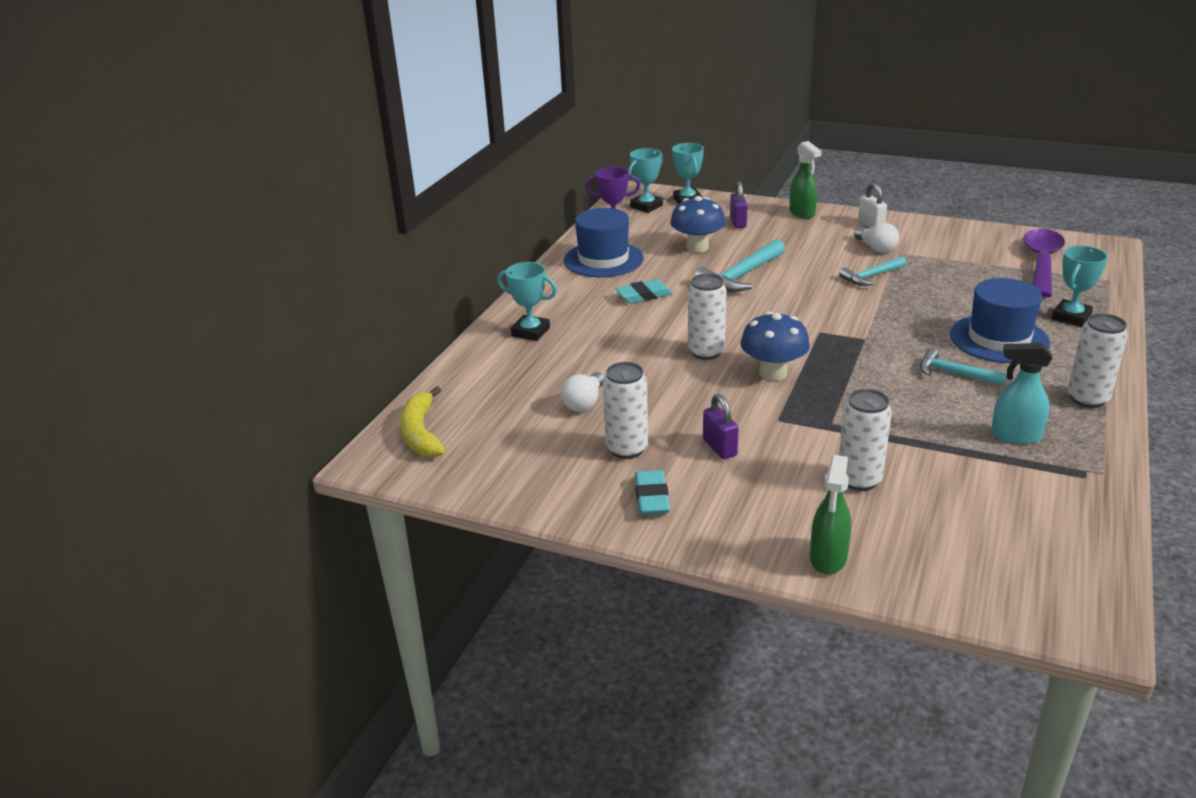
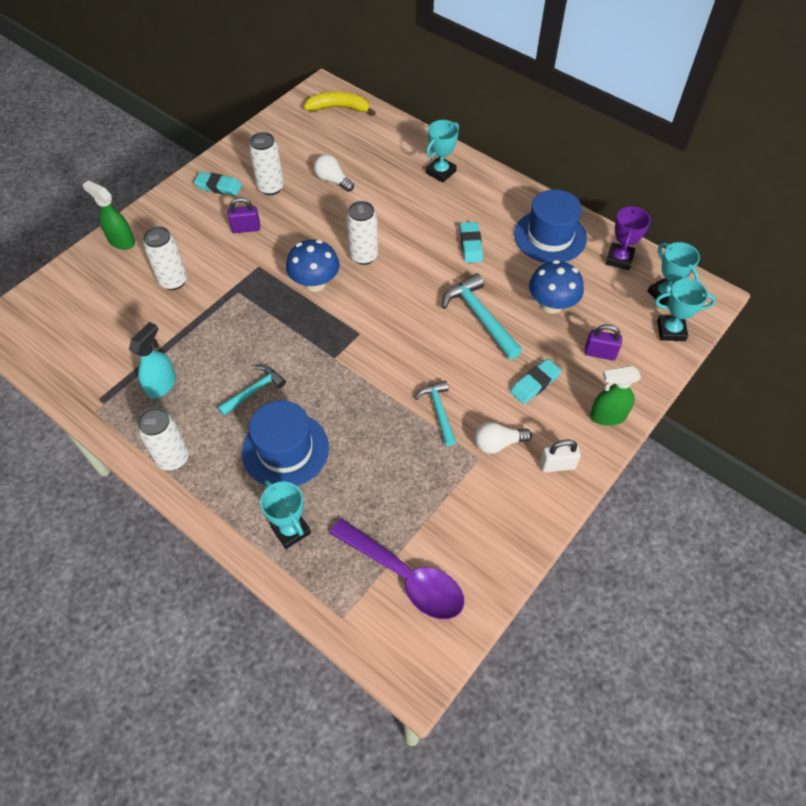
camera: 105 degrees right, 25 degrees up
(797, 242) = (535, 384): none -> turquoise eraser

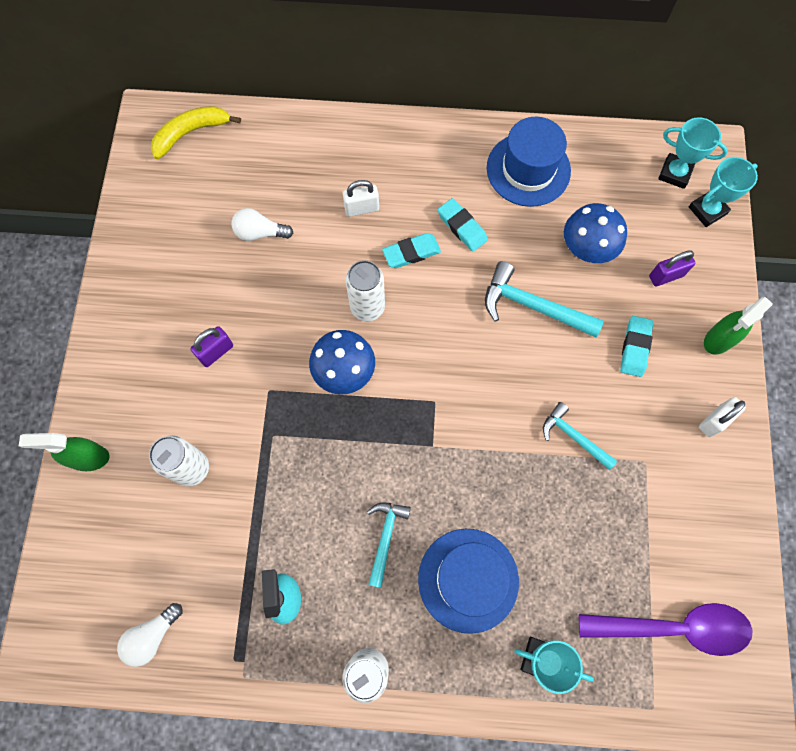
camera: 35 degrees left, 15 degrees up
(218, 187) = (140, 318): turquoise eraser -> turquoise eraser (411, 253)
(271, 187) = (200, 283): white can -> none
(411, 200) = (361, 208): none -> white padlock
(441, 172) = (365, 154): turquoise trophy -> none
(498, 443) = (650, 434): white light bulb -> white light bulb (152, 636)
(619, 259) = (609, 157): purple trophy -> none

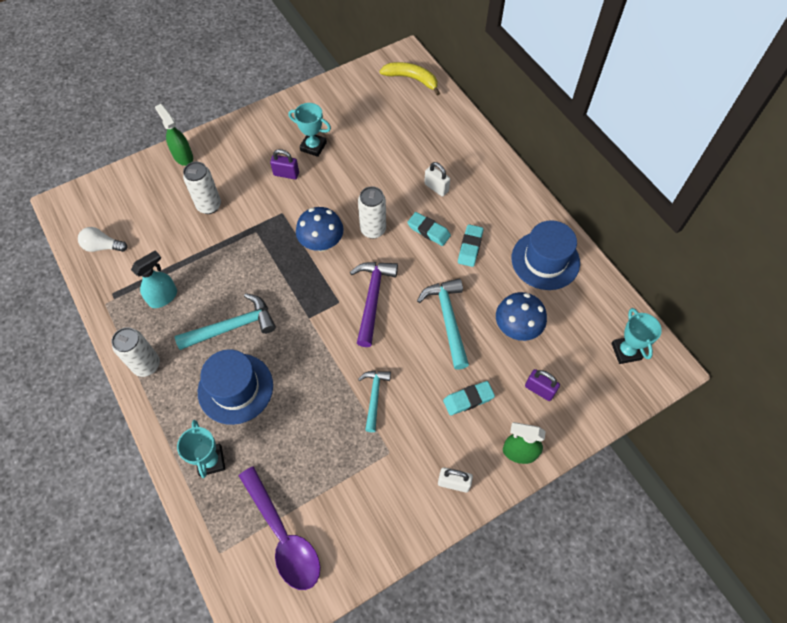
camera: 55 degrees right, 10 degrees down
(260, 233) = (377, 148): white light bulb -> none
(385, 538) = (232, 327): turquoise hammer -> turquoise hammer, size x1.57
(455, 364) = (372, 298): none -> purple hammer
(707, 210) = (615, 389): turquoise trophy -> turquoise trophy (313, 146)

